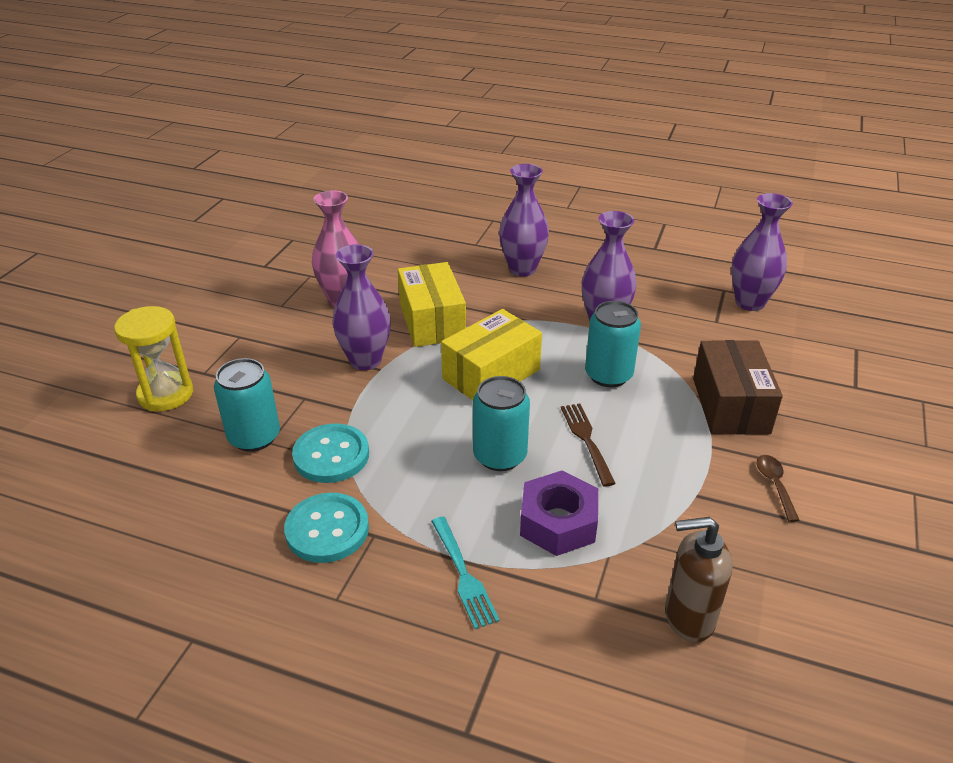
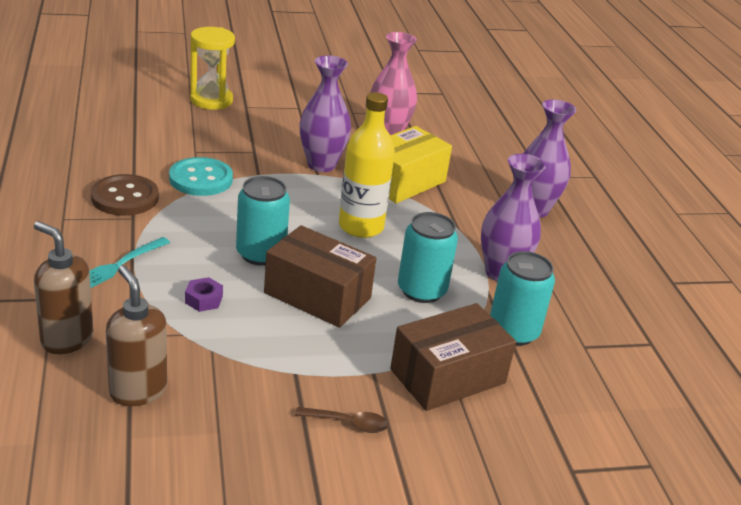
camera: 55 degrees right, 5 degrees down
(254, 437) = (195, 144): turquoise can -> turquoise can (513, 332)
(327, 530) = (125, 197): turquoise button -> brown button
(491, 374) = (361, 227): yellow box -> yellow bottle
(558, 522) = (204, 300): purple nut -> purple nut, size x0.50
(581, 656) = (66, 339): none -> brown soap dispenser
(587, 440) = (317, 295): brown fork -> brown box
(749, 302) = (648, 366): purple vase -> none
(775, 485) = (348, 423): brown spoon -> brown spoon turned 45 degrees clockwise

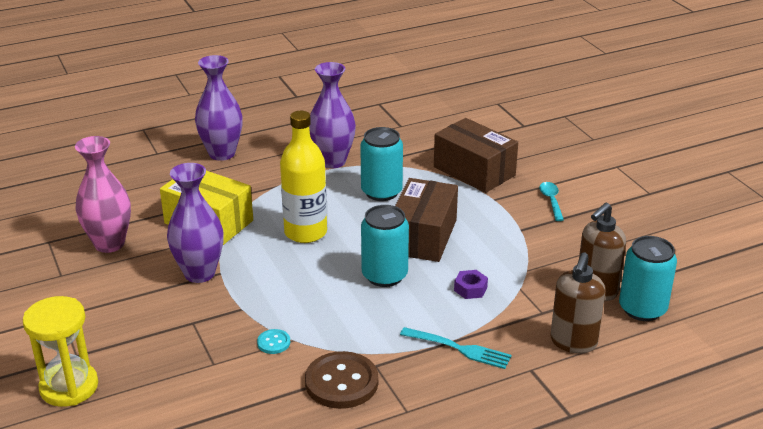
camera: 100 degrees left, 0 degrees up
(201, 179) = (273, 343): turquoise button -> turquoise button, size x0.47
(348, 423) = (551, 201): brown spoon -> turquoise spoon
(513, 332) = (405, 151): turquoise can -> turquoise can (642, 309)

